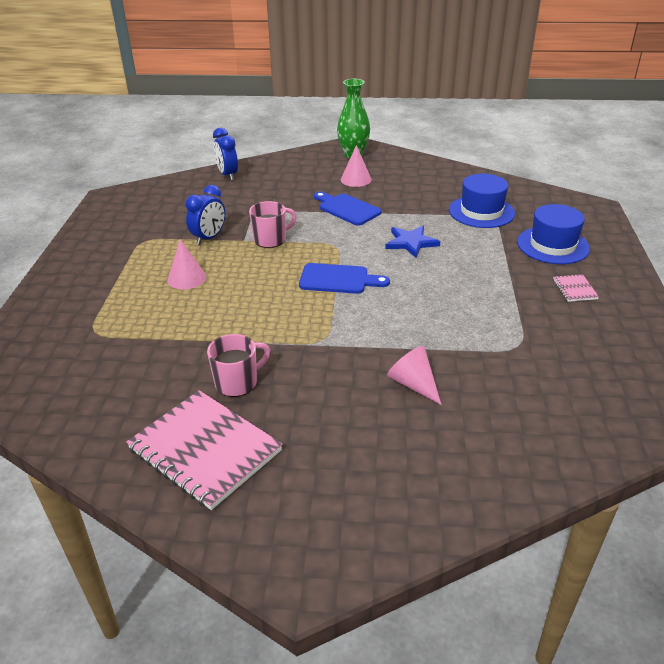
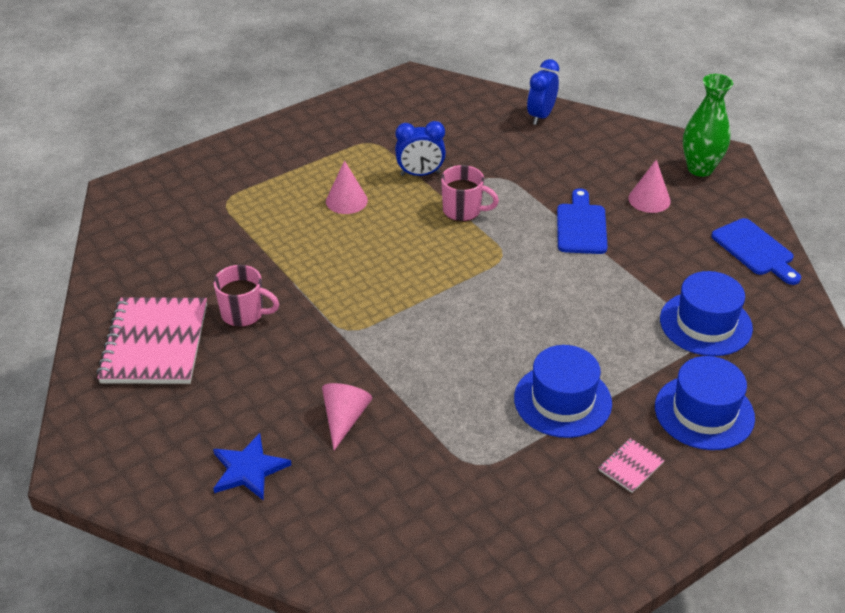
camera: 50 degrees right, 5 degrees up
(338, 279) = (448, 289): blue cutting board -> blue cutting board (755, 250)
(411, 242) = (573, 303): blue star -> blue star (248, 469)
(493, 286) = (562, 400): none -> blue hat

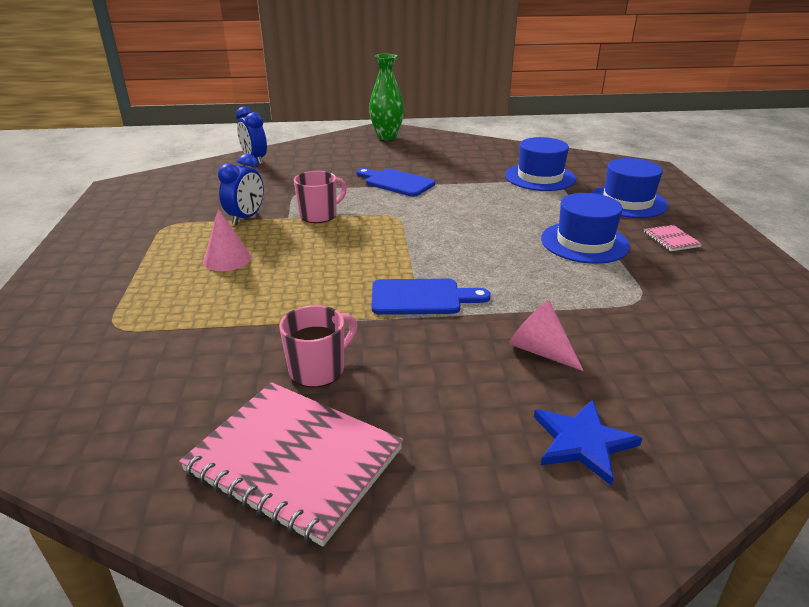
camera: 60 degrees left, 10 degrees down
(649, 199) = (397, 157): pink cone -> none
(755, 250) = (483, 146): blue cutting board -> blue cutting board (421, 298)

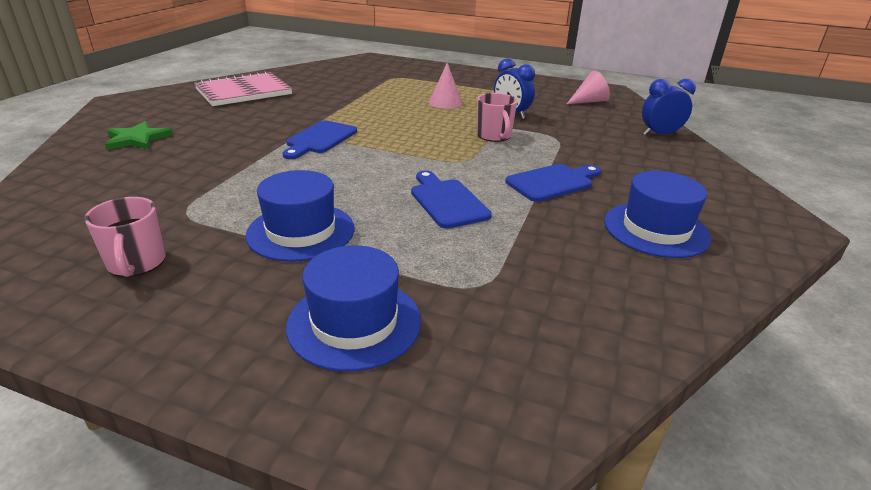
camera: 115 degrees right, 0 degrees up
(318, 369) = (294, 104): pink mug -> pink mug (136, 263)
(387, 137) = (745, 218): green vase -> none
(472, 208) = (447, 201): none -> blue cutting board
(540, 177) = (507, 284): blue hat -> blue hat (656, 229)
(540, 350) = (209, 153): pink cone -> pink cone (589, 101)
(583, 442) = (137, 139): blue star -> green star
(671, 239) = (227, 294): pink notebook -> none

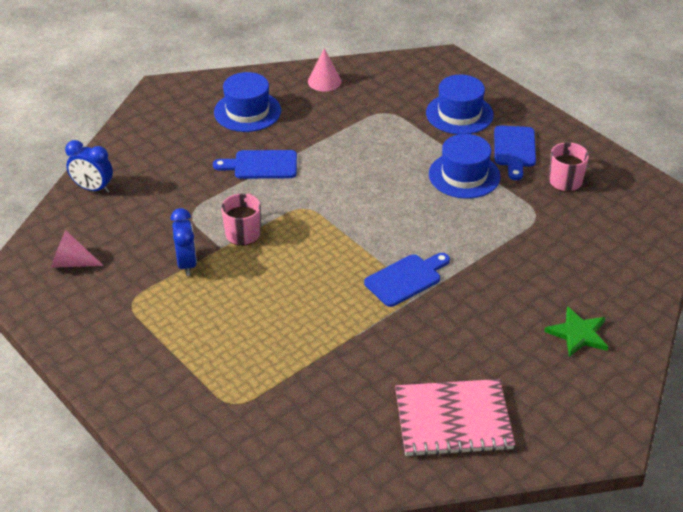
camera: 150 degrees left, 10 degrees up
(445, 102) = (230, 311): pink cone -> pink cone (324, 81)
(447, 201) = (353, 171): blue cutting board -> blue cutting board (514, 149)

